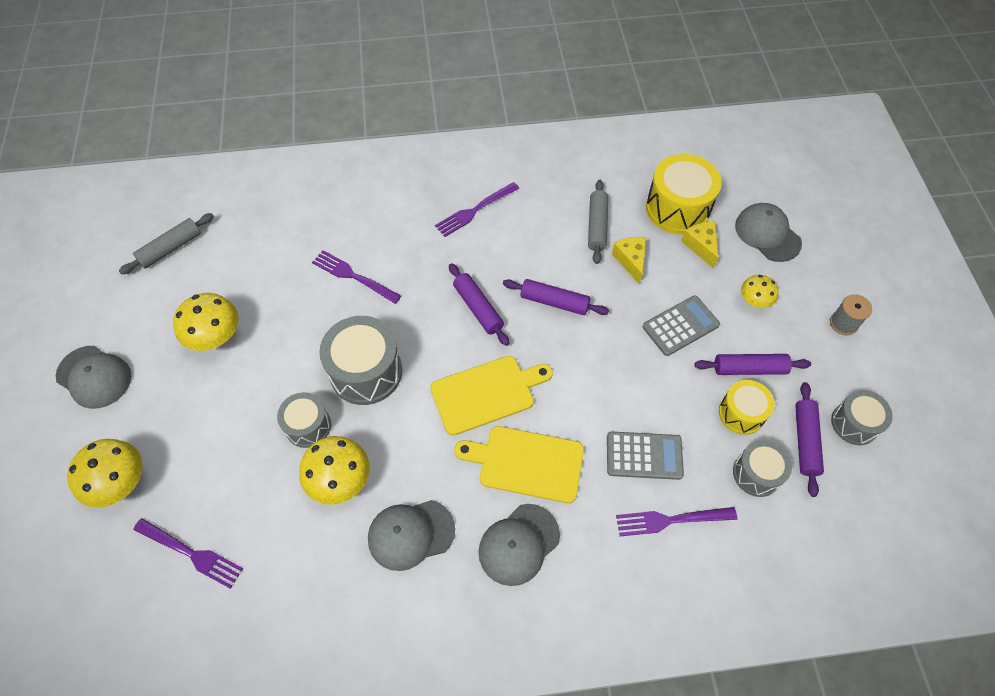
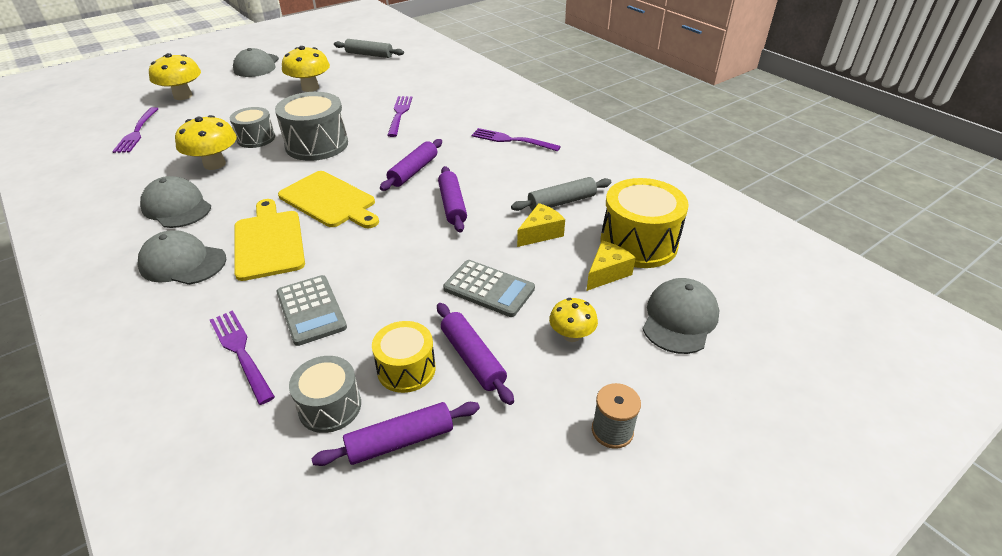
camera: 60 degrees right, 20 degrees down
(854, 423) = (458, 488): grey drum -> none

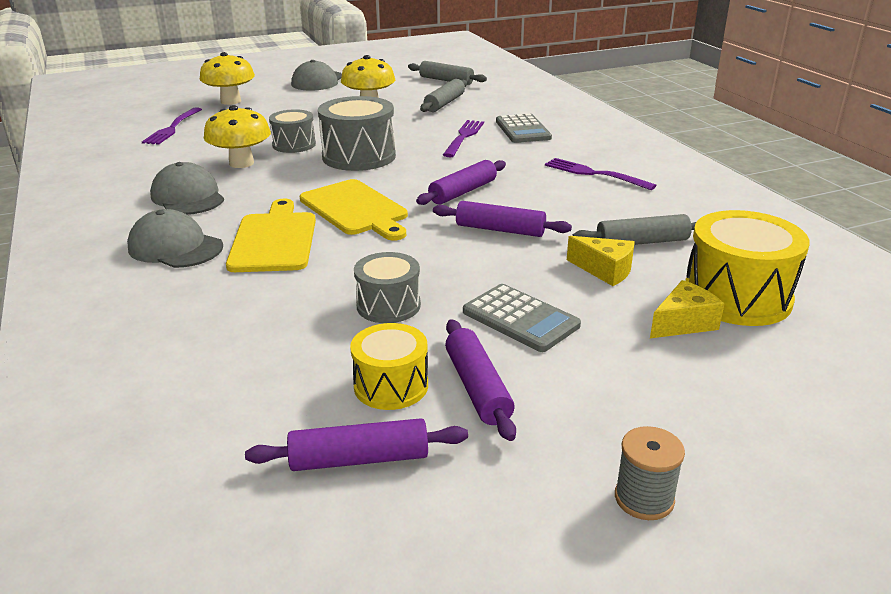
camera: 15 degrees right, 10 degrees down
(241, 352) = (206, 339): purple fork -> none
(311, 310) = (298, 310): grey calculator -> grey calculator (522, 130)
(330, 406) = (287, 408): grey drum -> grey drum (388, 305)
(374, 80) = (444, 103): none -> grey rolling pin
(452, 205) = (500, 230): purple rolling pin -> purple rolling pin turned 75 degrees counterclockwise
(540, 233) = (605, 270): yellow cheese -> yellow cheese turned 60 degrees clockwise
(571, 335) = (616, 383): yellow mushroom -> none
(679, 319) = (775, 388): grey cap -> none

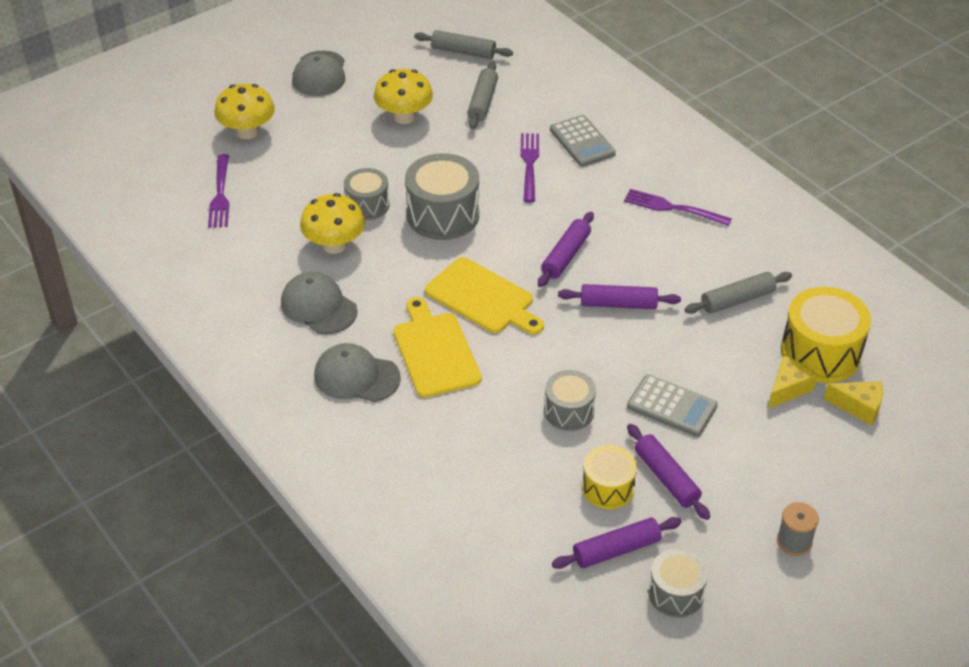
camera: 15 degrees left, 15 degrees up
(418, 536) = (676, 593): none -> grey drum
(605, 270) = (717, 341): yellow cheese -> yellow cheese (858, 407)

